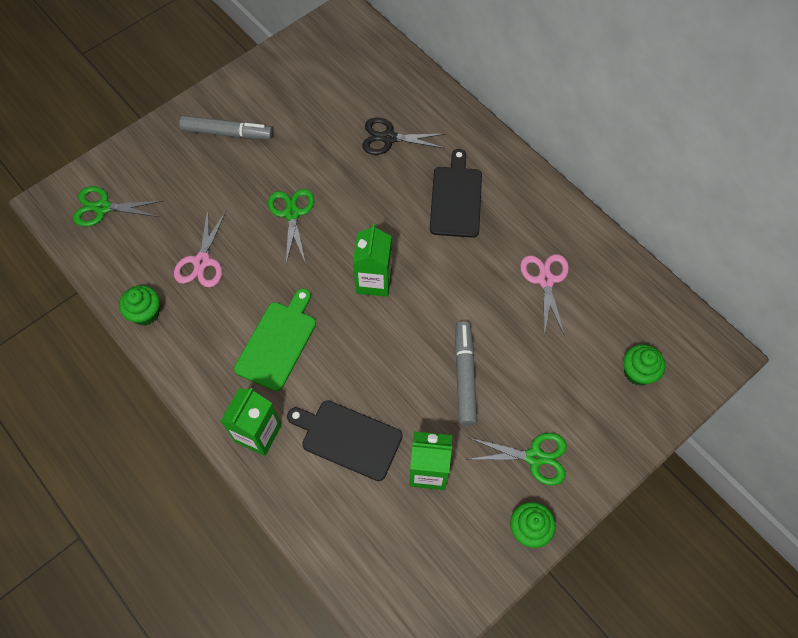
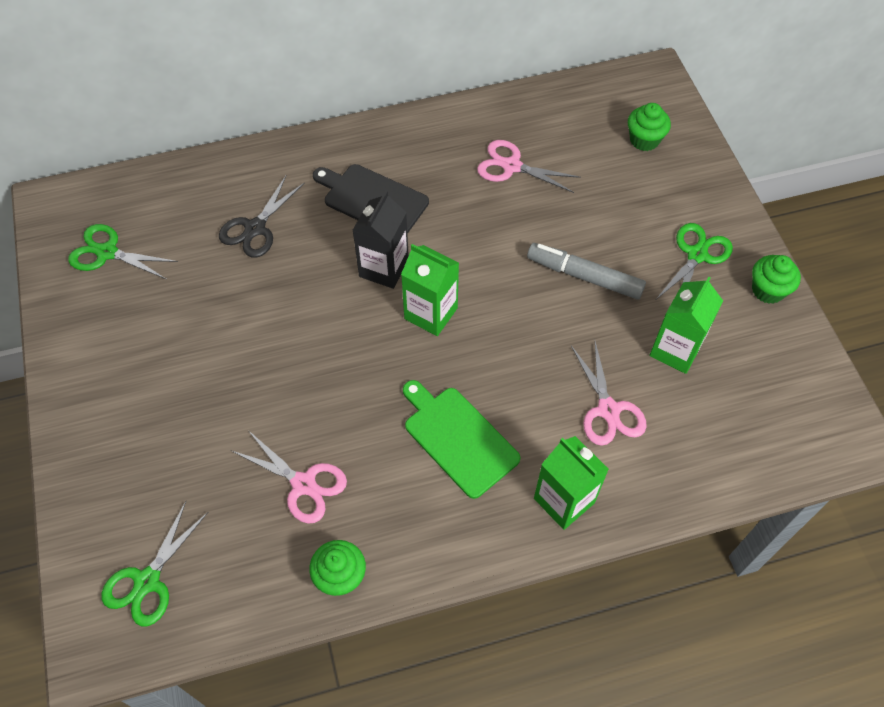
camera: 65 degrees left, 5 degrees down
(227, 133) = (133, 390): grey marker -> none
(292, 213) = (294, 361): green scissors -> green scissors (107, 252)
(348, 438) = (608, 410): black cutting board -> pink scissors
(397, 233) = (384, 268): none -> black carton

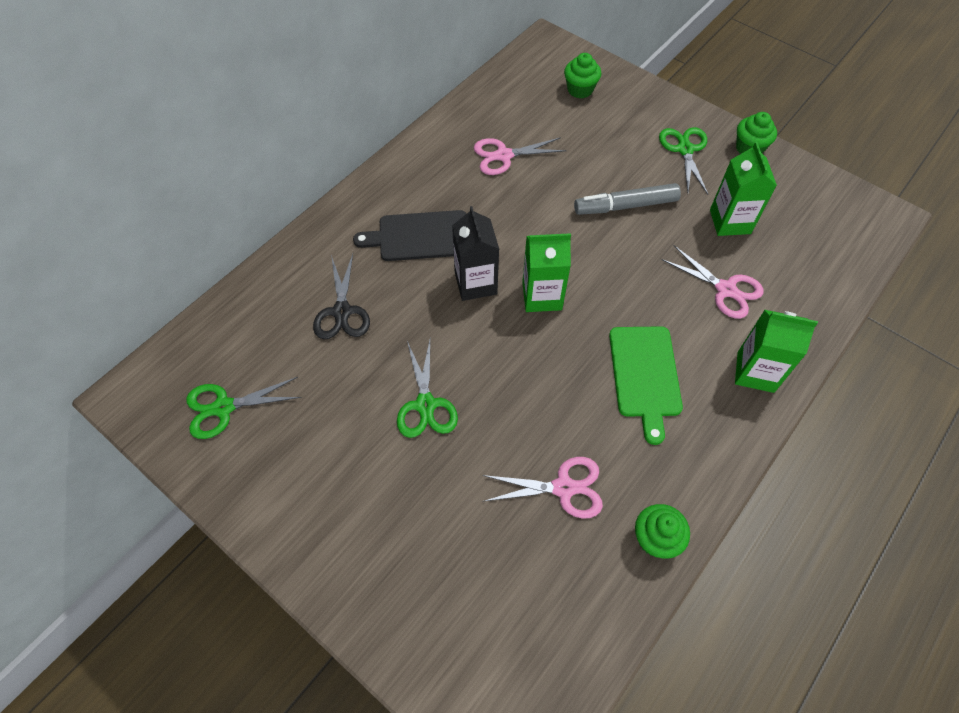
camera: 35 degrees left, 0 degrees up
(147, 582) = (509, 658): green scissors -> green scissors (426, 405)
(458, 438) = (645, 375): green cutting board -> green cutting board turned 105 degrees counterclockwise

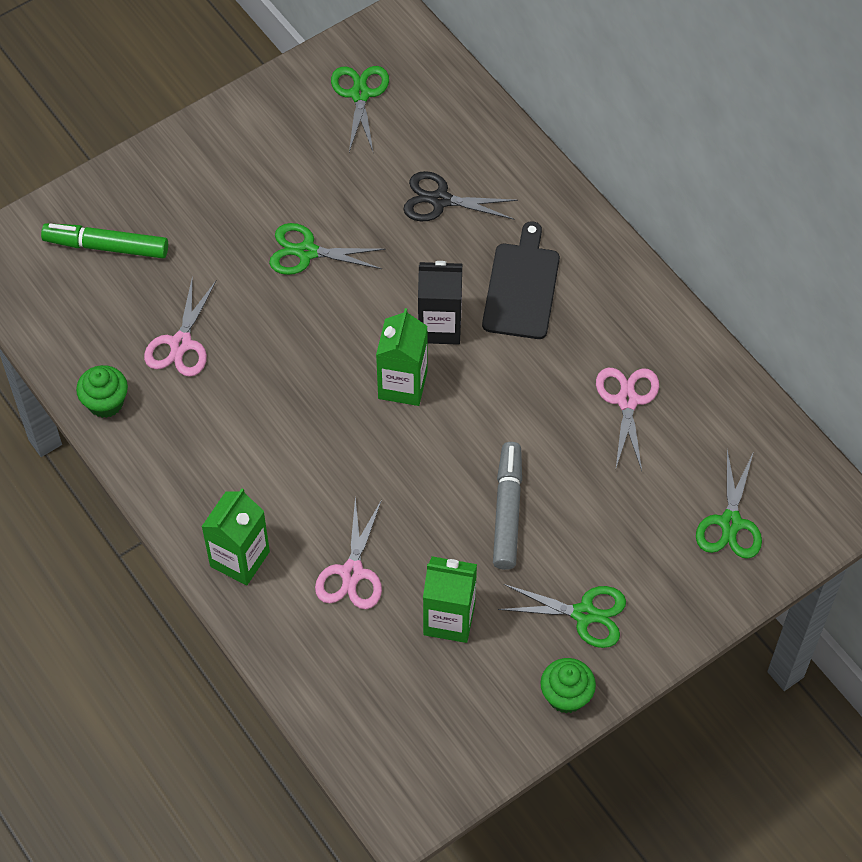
camera: 105 degrees right, 0 degrees up
(469, 606) = (106, 246): none -> green marker
(580, 90) = (730, 523): green cupcake -> green scissors
(645, 375) = (272, 451): green cutting board -> none
(726, 290) = (352, 573): pink scissors -> pink scissors turned 45 degrees counterclockwise

